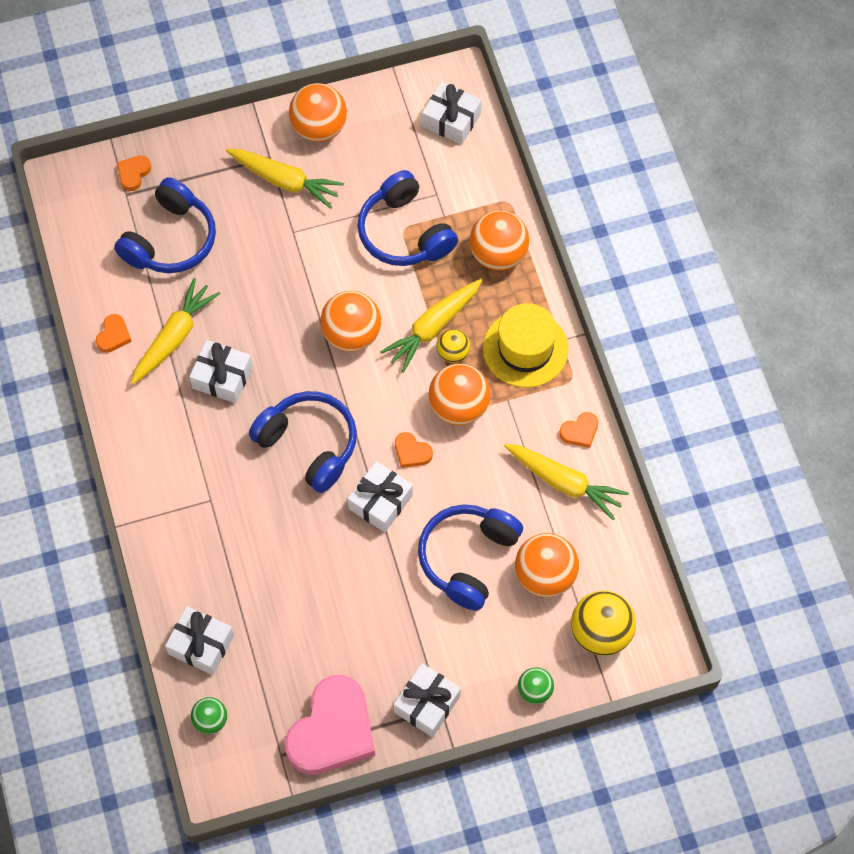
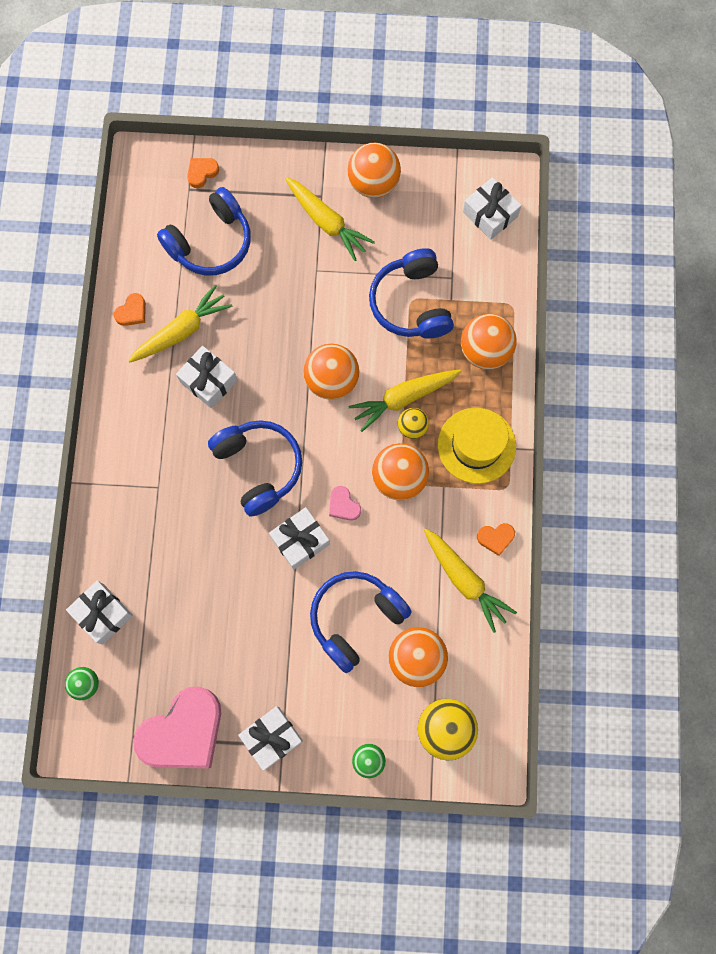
camera: 20 degrees right, 10 degrees up
(412, 452) = (343, 505): orange heart -> pink heart

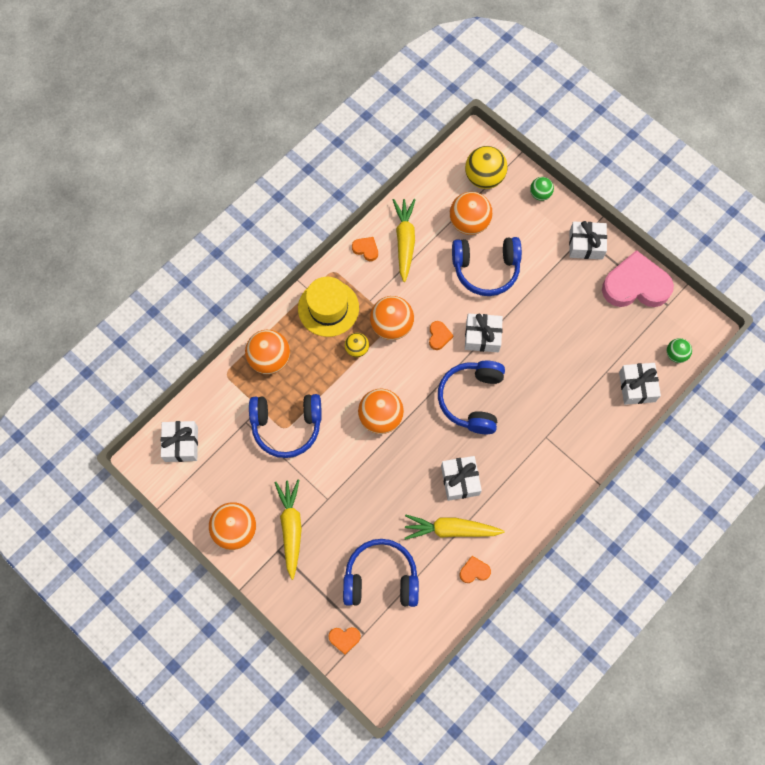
camera: 140 degrees left, 5 degrees down
(343, 505) = (439, 336): pink heart -> orange heart
(403, 398) = (346, 370): yellow carrot -> none
(411, 303) = (287, 426): blue headphones -> blue headphones turned 60 degrees clockwise

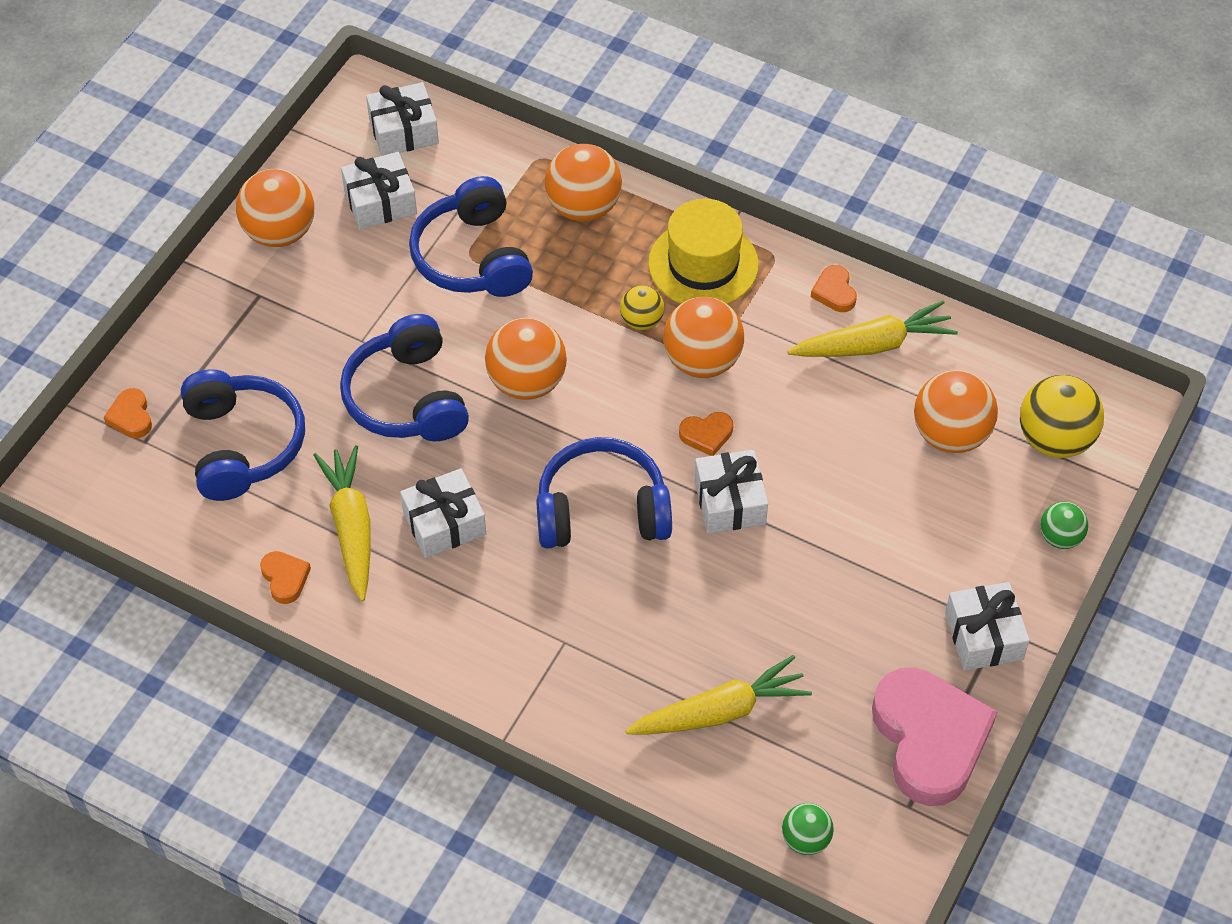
camera: 75 degrees right, 15 degrees down
(291, 527) = (301, 303): yellow carrot -> yellow carrot (720, 711)
(366, 249) = (834, 292): orange heart -> orange heart turned 150 degrees clockwise
(486, 269) = (866, 480): blue headphones -> blue headphones (407, 398)
(637, 386) = (714, 779): white gift -> white gift (380, 202)

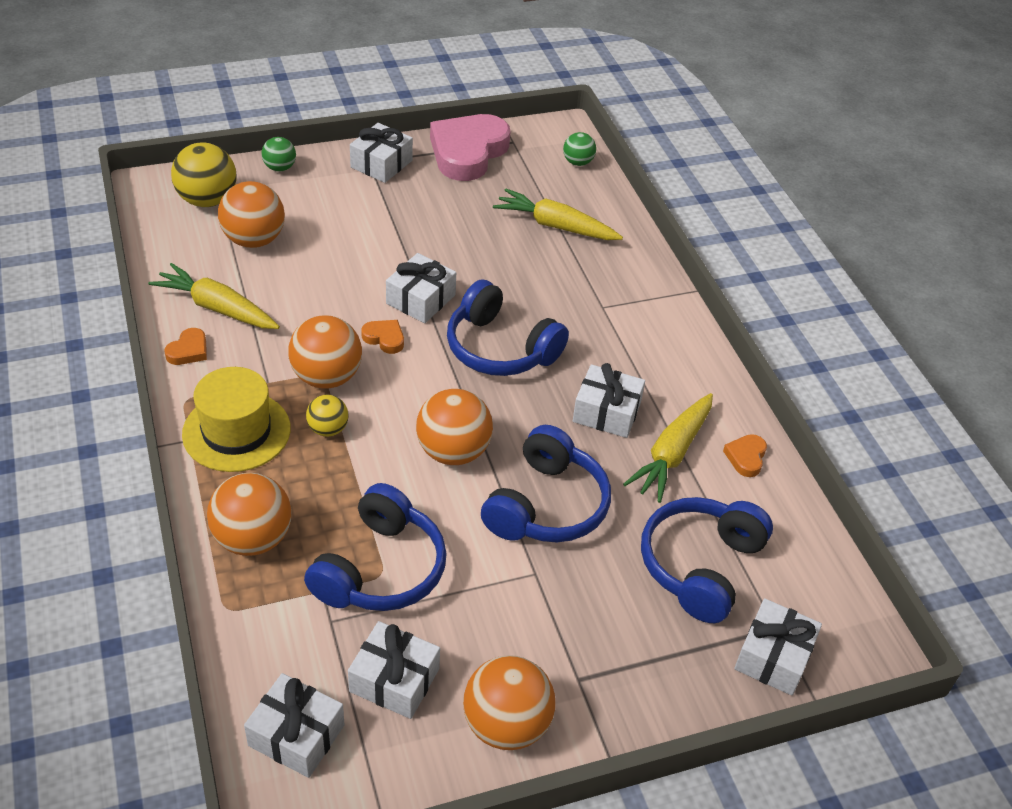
camera: 140 degrees left, 10 degrees down
(131, 417) = (773, 657): orange heart -> white gift

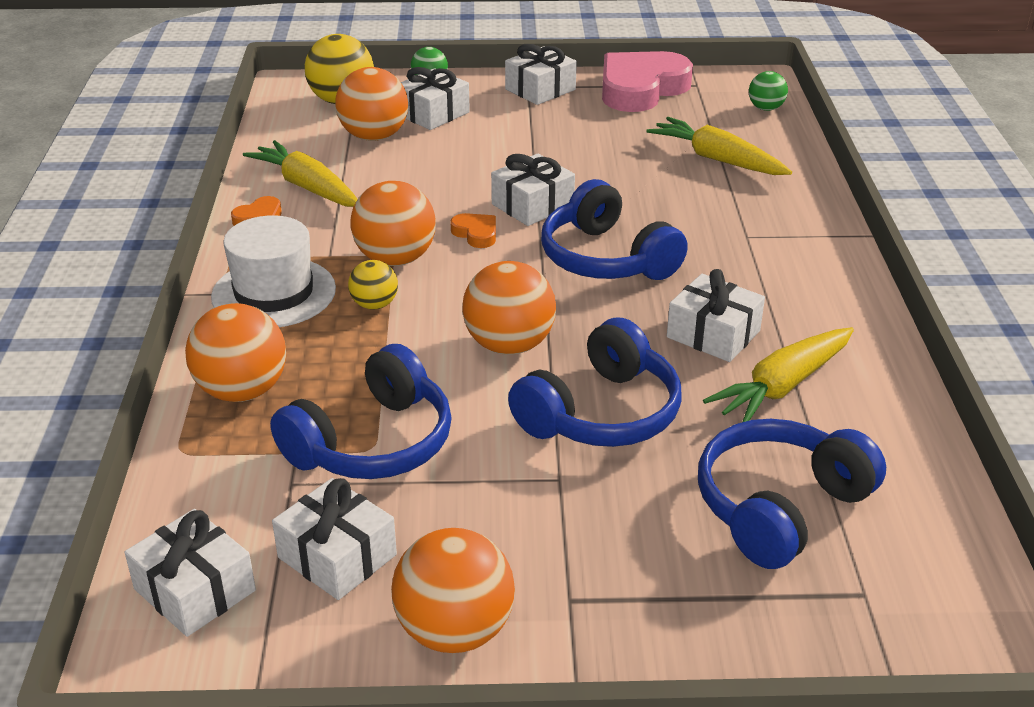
camera: 20 degrees right, 10 degrees down
(236, 431) = (274, 293): yellow hat -> white hat
(746, 457) = (881, 404): orange heart -> none
(773, 657) = (848, 626): white gift -> white gift (433, 113)

